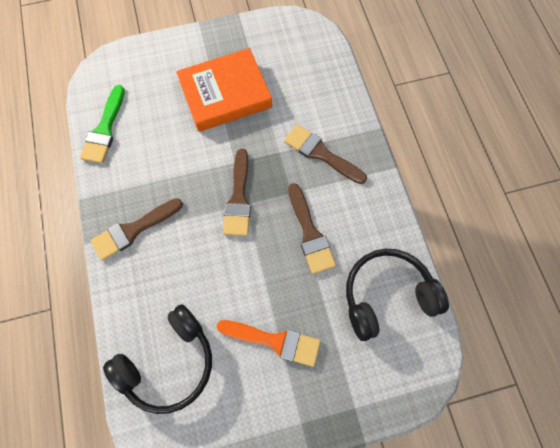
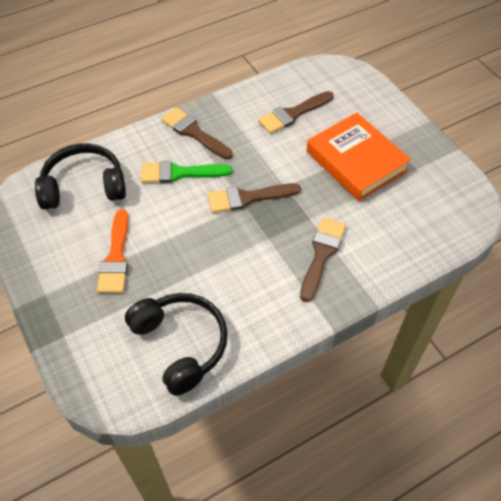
camera: 75 degrees right, 15 degrees down
(104, 129) = (282, 88): green brush -> green brush (179, 173)
(169, 362) = (84, 186): black headphones -> black headphones turned 135 degrees clockwise
(310, 233) = (229, 263): brown brush -> brown brush (293, 114)

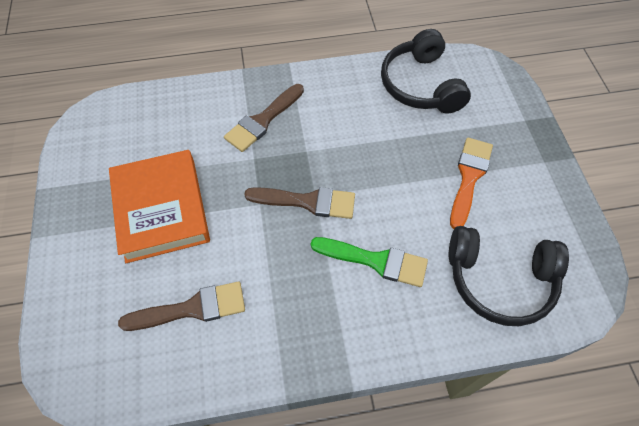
camera: 160 degrees left, 5 degrees up
(194, 132) = (338, 322): brown brush -> none

